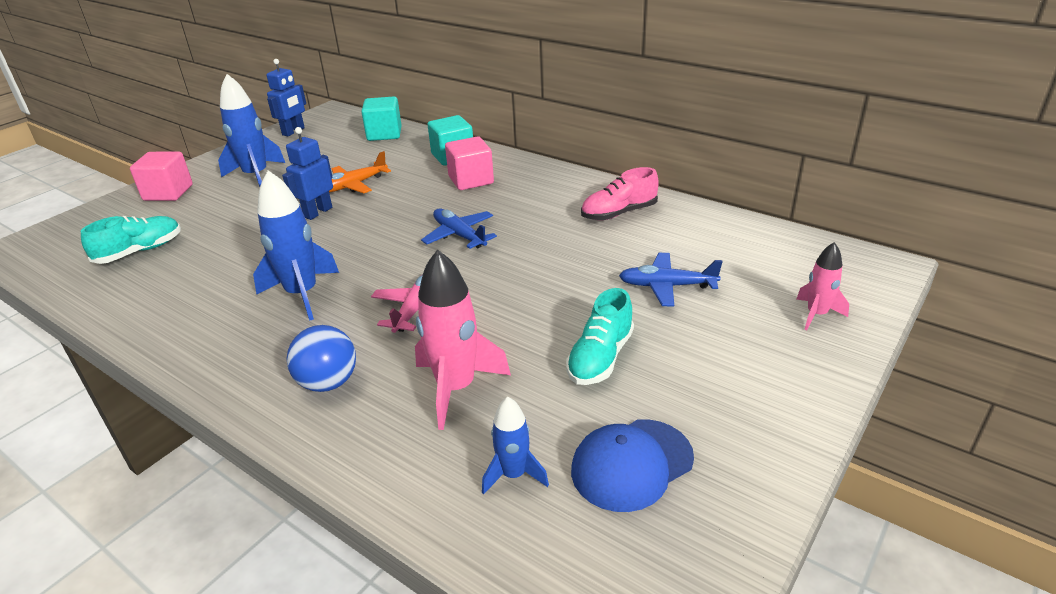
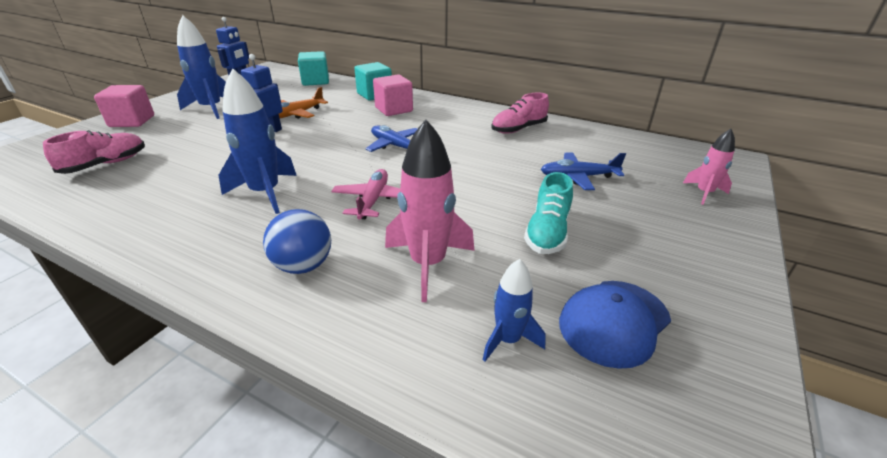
camera: 10 degrees left, 0 degrees up
(140, 251) = (105, 164): turquoise shoe -> pink shoe

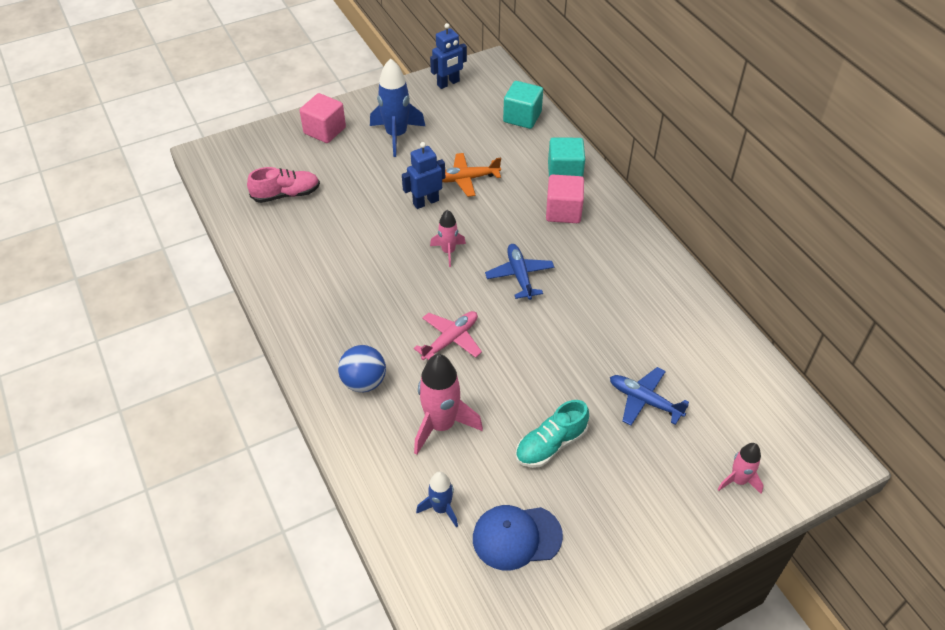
camera: 35 degrees right, 15 degrees up
(265, 193) = (379, 290): blue rocket -> none
(317, 151) = (448, 251): none -> pink rocket
(518, 129) = (661, 304): pink shoe -> none

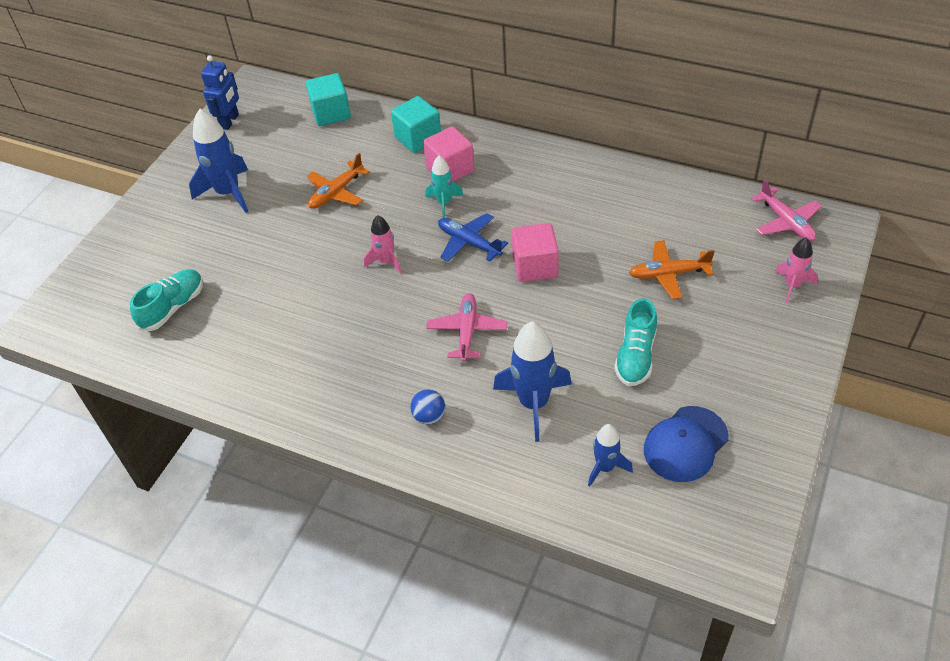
camera: 35 degrees left, 0 degrees up
(286, 194) = (173, 307): pink shoe -> turquoise shoe
(324, 130) = (149, 229): pink cube -> pink cube (535, 266)
(364, 382) = (429, 416): blue ball -> blue ball, size x0.65
(425, 202) = (319, 233): blue robot -> none
(441, 425) = (533, 403): pink rocket -> blue rocket
(533, 234) = (444, 203): none -> turquoise rocket
(644, 400) = (668, 274): blue plane -> orange plane
(791, 426) = (786, 222): none -> pink plane

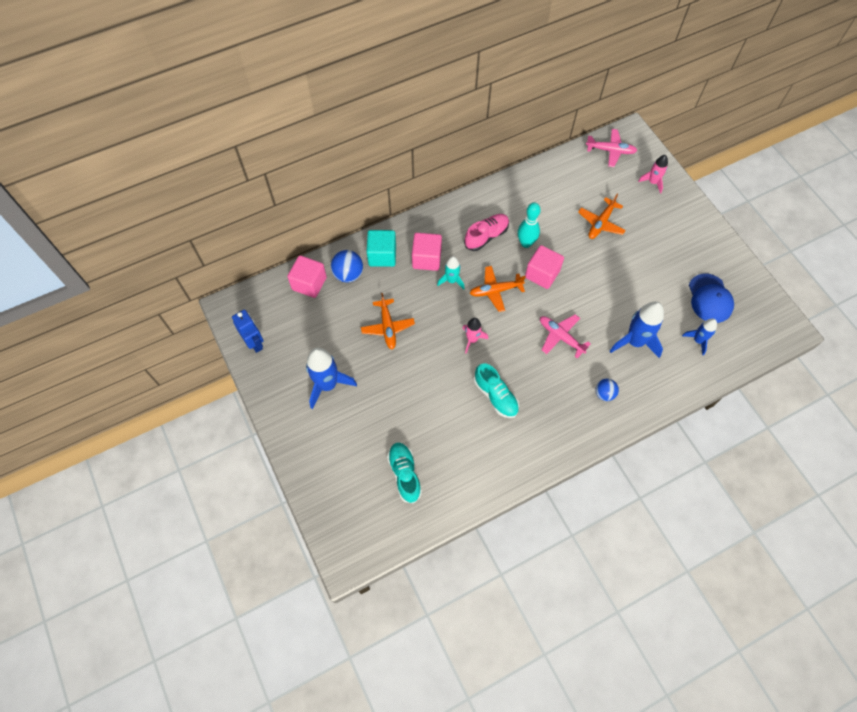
camera: 55 degrees left, 15 degrees up
(331, 113) = (309, 283): turquoise cube -> pink cube
(370, 130) = (348, 274): none -> blue ball
(469, 243) = (495, 291): blue plane -> orange plane
(532, 194) = (486, 236): none -> pink shoe
(561, 229) = (526, 243): none -> turquoise bowling pin
(635, 356) = (641, 277): turquoise shoe -> turquoise shoe (495, 396)

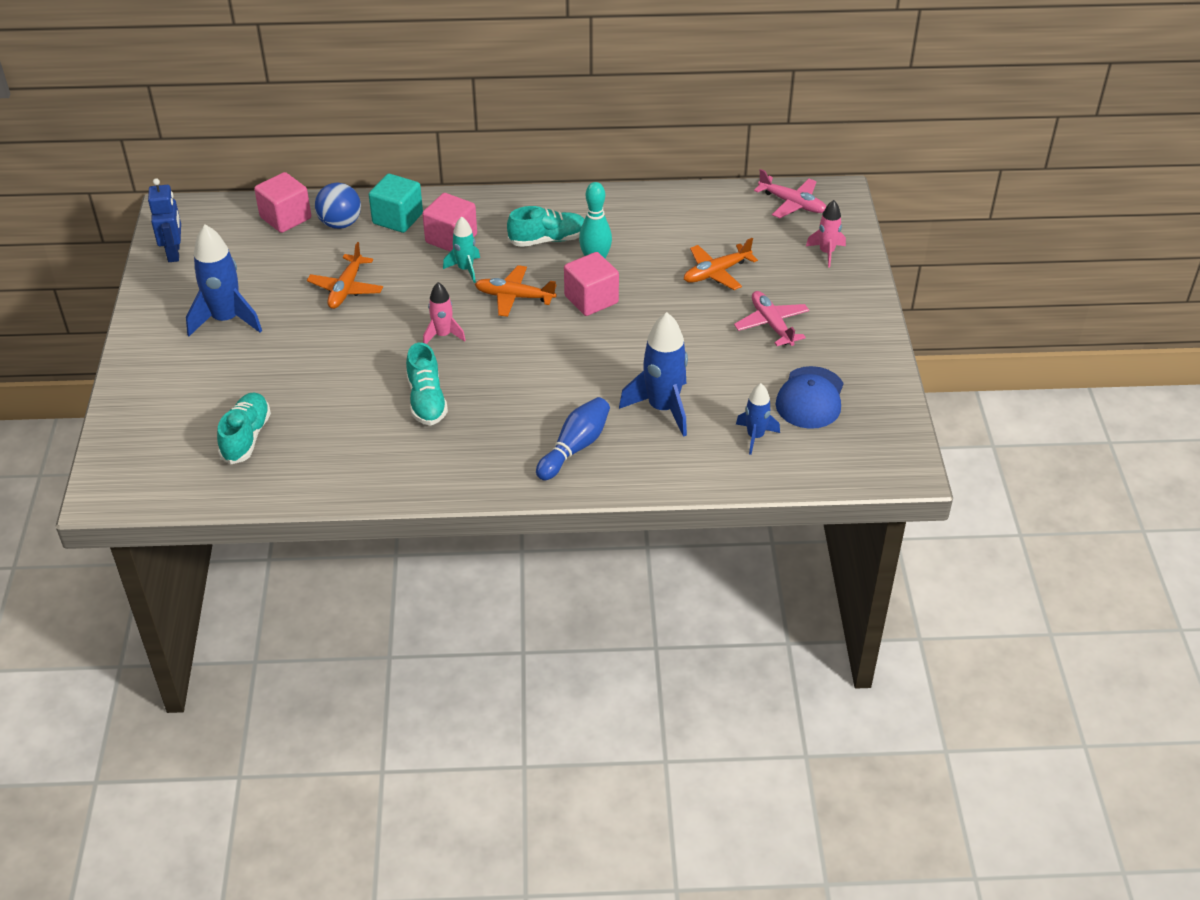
camera: 25 degrees right, 20 degrees down
(486, 236) = (548, 240): pink shoe -> turquoise shoe
(560, 337) = (563, 370): pink plane -> pink plane (771, 324)
(604, 393) = (575, 447): blue ball -> blue bowling pin

